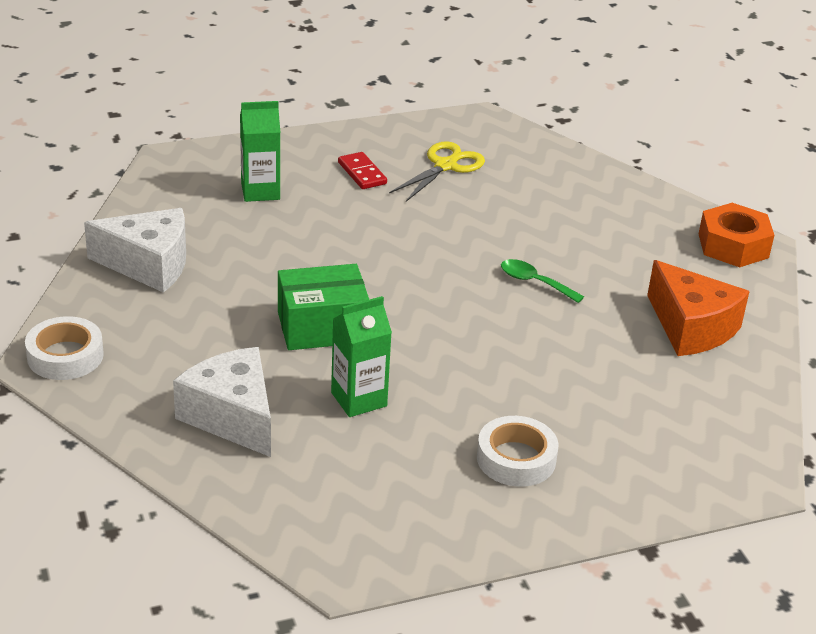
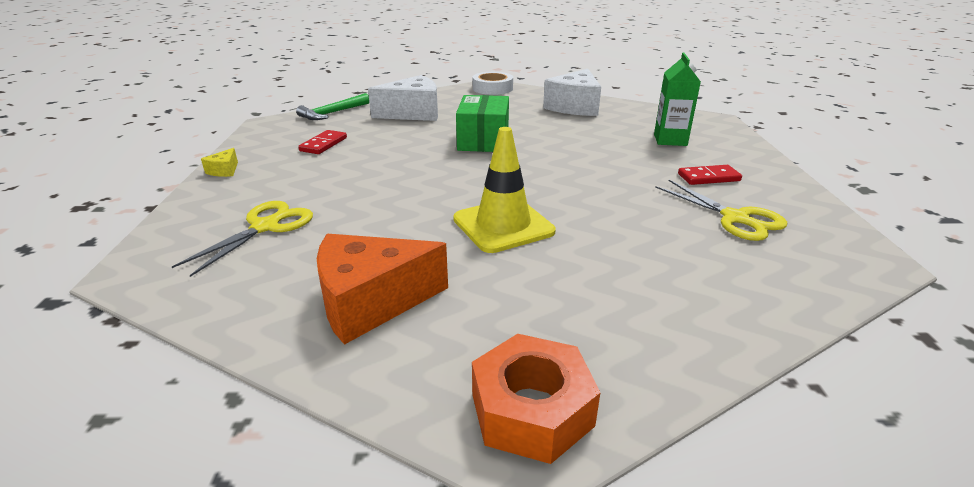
camera: 110 degrees right, 5 degrees down
(263, 510) = (333, 113): none -> green hammer
(359, 399) = (399, 141): green carton -> none
(402, 469) = (323, 144): none -> red domino
(516, 459) = (291, 176): white tape -> none
(534, 282) = (503, 225): green spoon -> yellow traffic cone
(535, 529) = (224, 171): none -> yellow cheese
(632, 430) = (266, 226): none -> yellow scissors

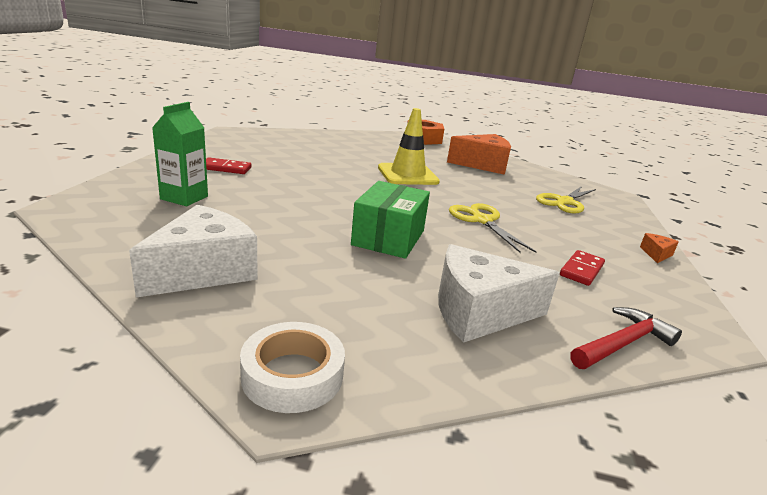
camera: 170 degrees left, 5 degrees down
(224, 171) = (656, 254): yellow cheese -> orange cheese
(333, 113) = (622, 343): green hammer -> red hammer
(736, 218) = (260, 151): yellow scissors -> yellow scissors (481, 220)

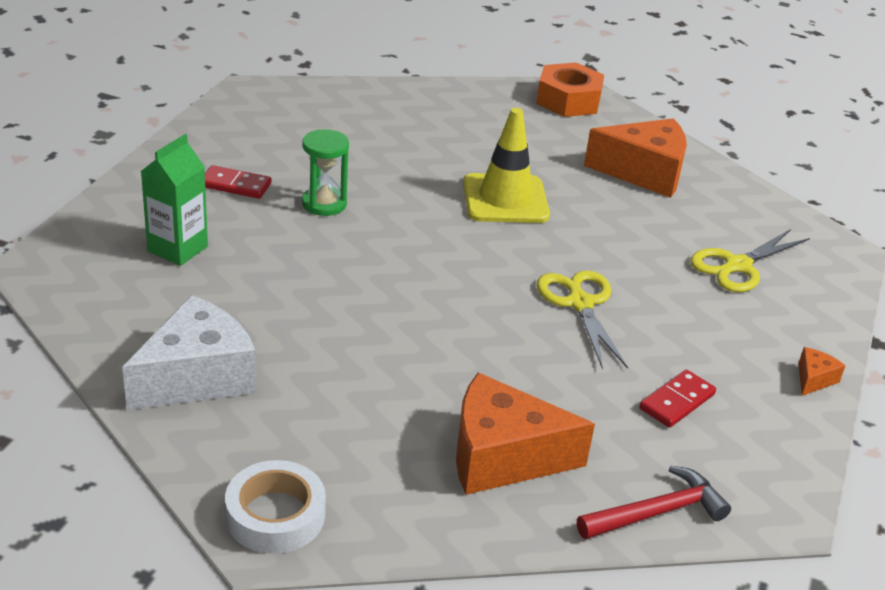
camera: 10 degrees right, 10 degrees up
(290, 176) = (324, 204): none -> green hourglass
(388, 238) = (432, 332): green box -> none
(479, 312) = (502, 456): white cheese -> orange cheese

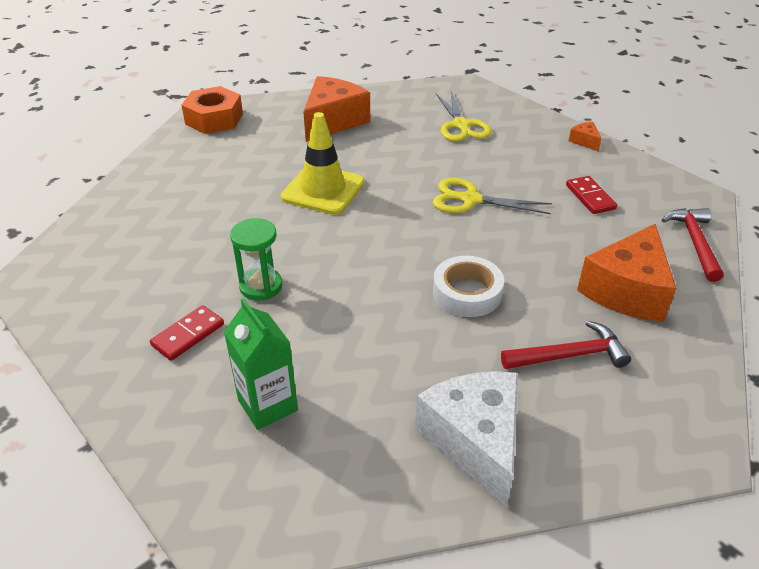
camera: 60 degrees left, 5 degrees up
(275, 515) = (670, 436): white tape -> white tape (467, 293)
(356, 423) = (569, 355): none -> red hammer

